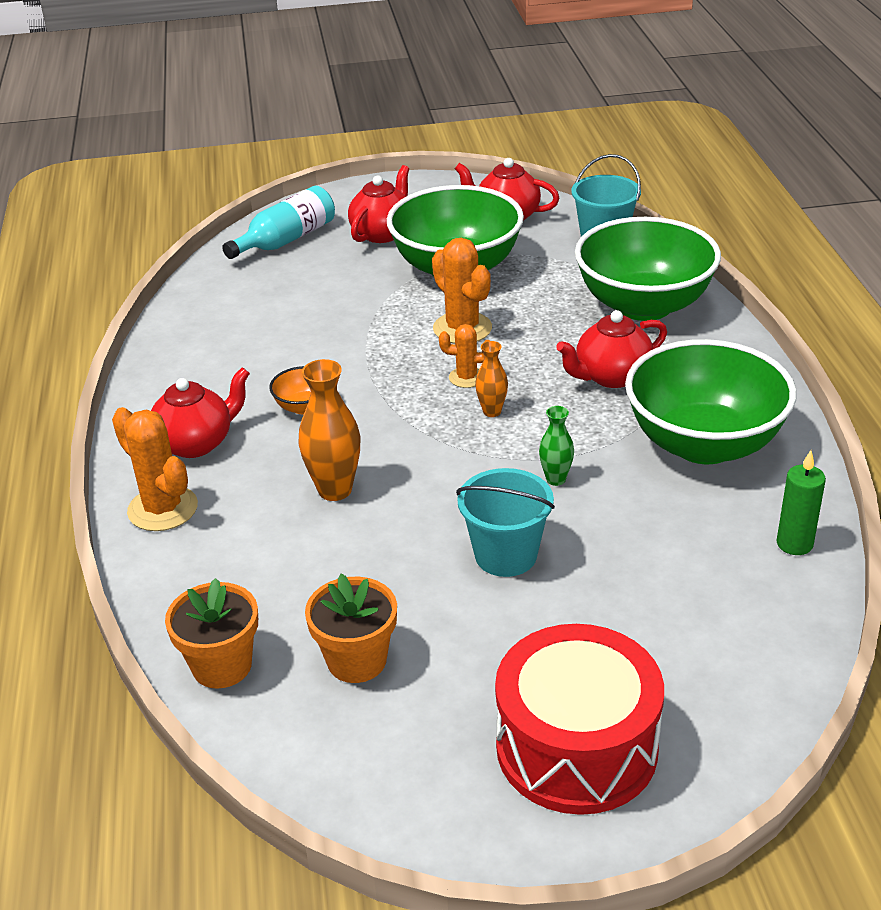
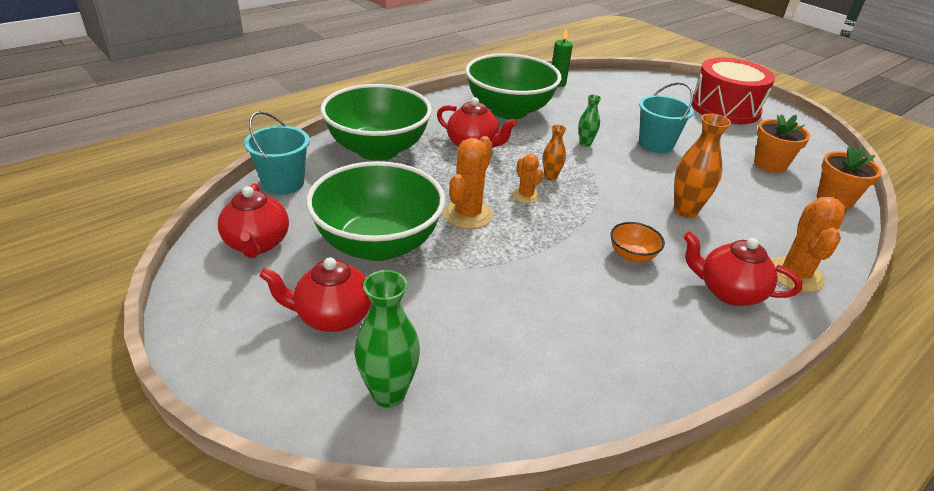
camera: 125 degrees left, 0 degrees up
(286, 240) = (388, 393): turquoise bottle -> green vase

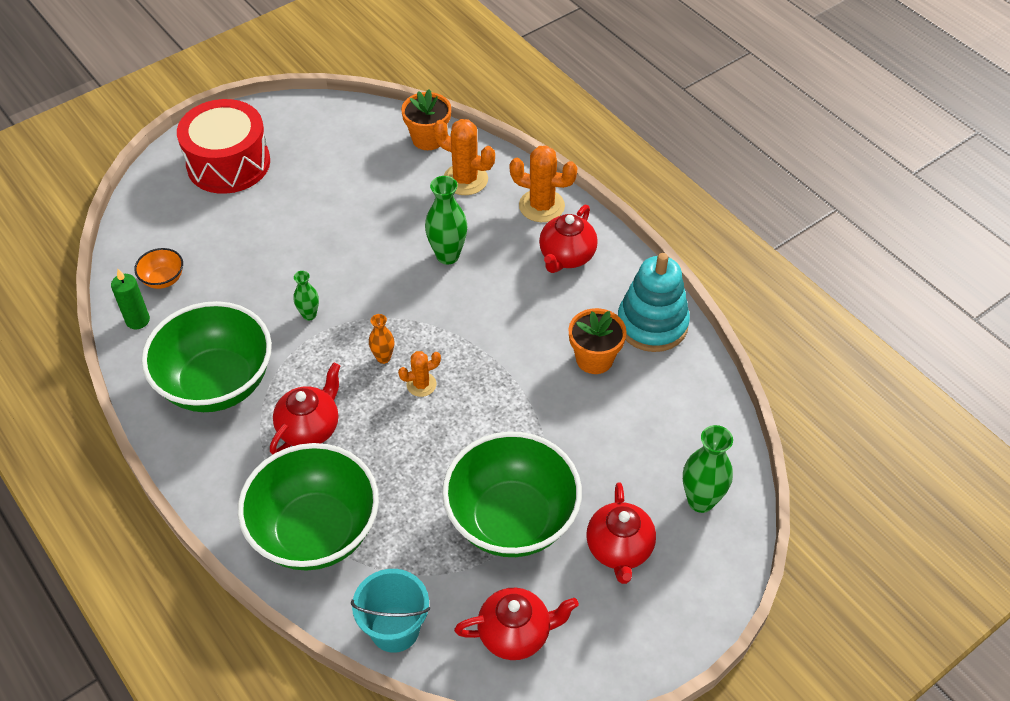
camera: 85 degrees left, 15 degrees up
(467, 214) = (457, 439): orange cactus -> orange cactus (465, 179)
(632, 255) = (521, 312): orange bowl -> orange bowl (163, 279)
(655, 144) = (314, 249): turquoise bucket -> none
(655, 363) = (652, 324): none -> turquoise stacking toy
(685, 211) = (447, 255): orange vase -> green vase
(770, 164) = (361, 164): orange flower pot -> orange flower pot (594, 359)

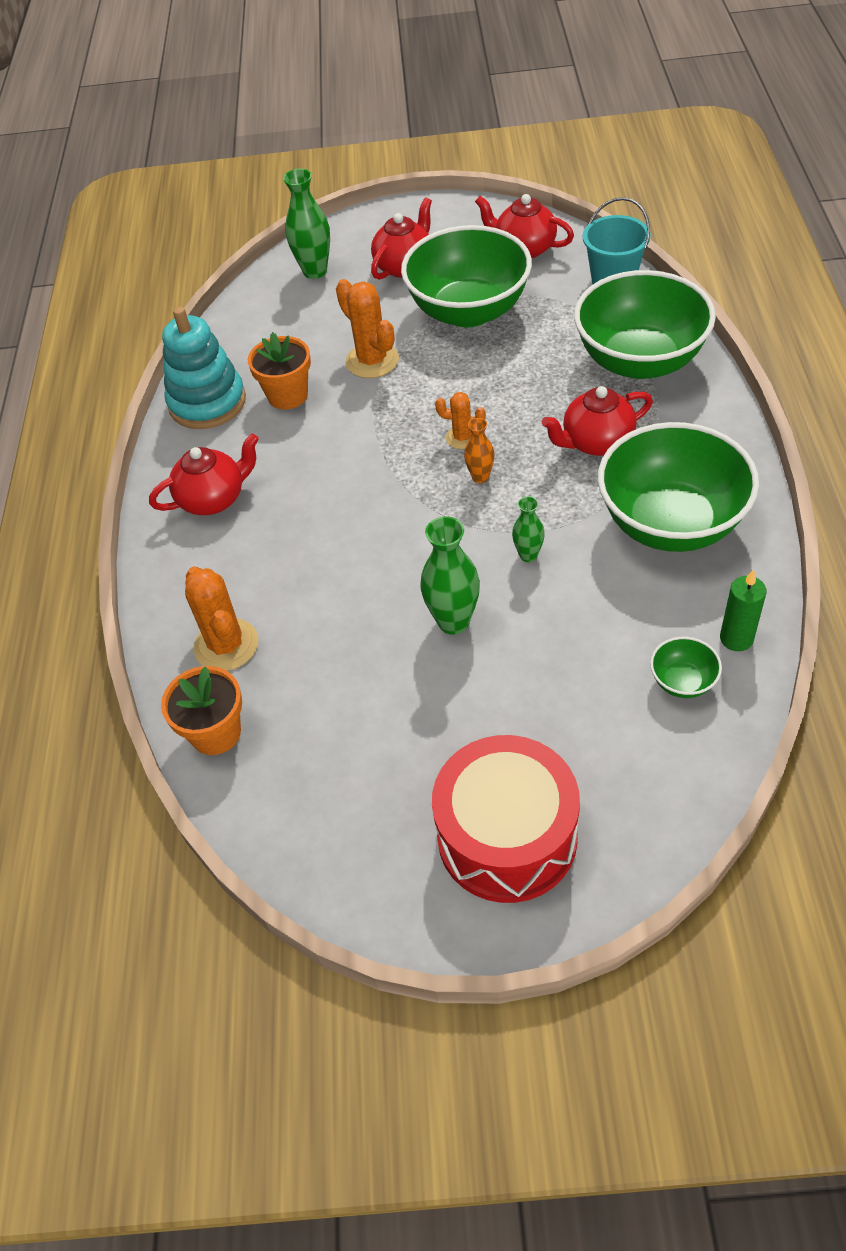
camera: 140 degrees left, 0 degrees up
(163, 279) = (682, 681): orange bowl -> green bowl
(447, 255) = (330, 556): green vase -> green vase (453, 621)
(541, 206) = (179, 568): orange cactus -> orange cactus (372, 361)

